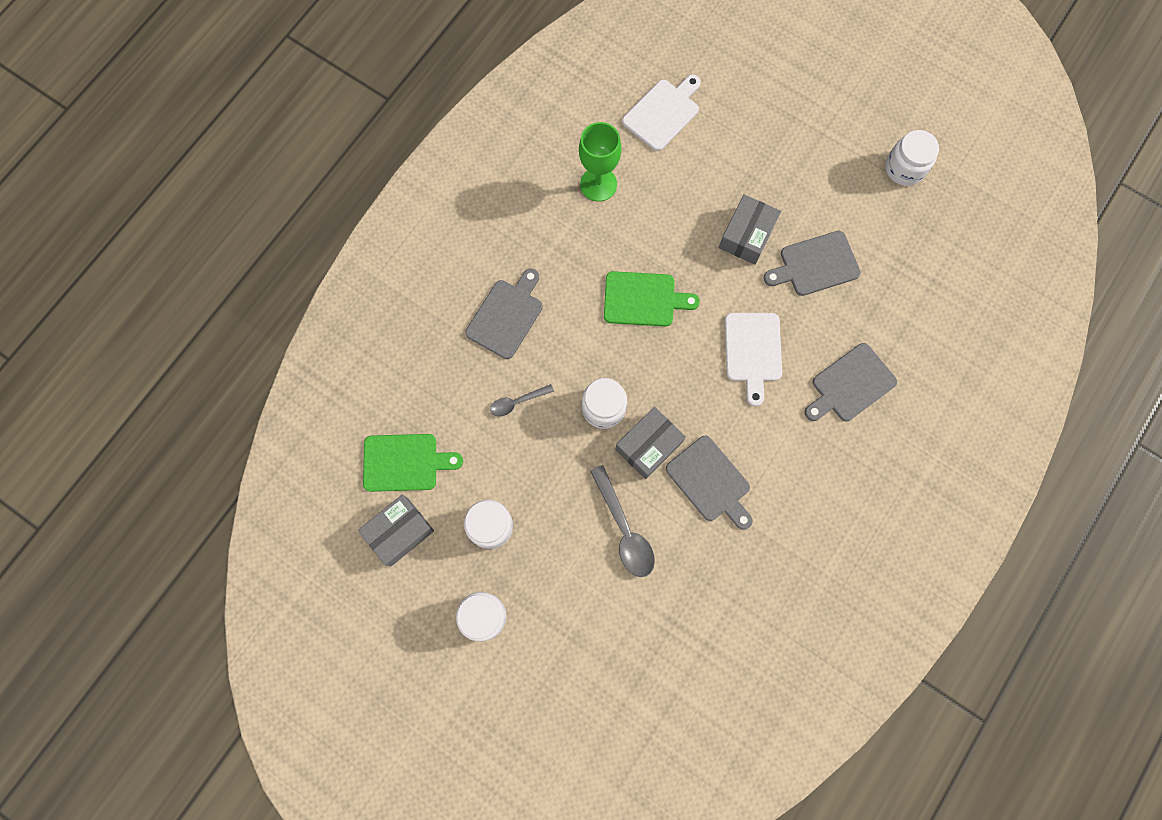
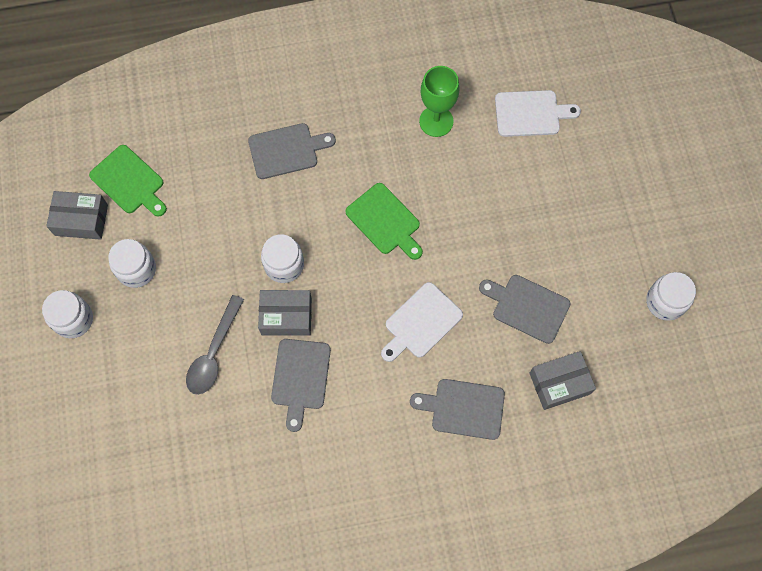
camera: 45 degrees right, 5 degrees down
(517, 402) = (235, 210): grey spoon -> none
(747, 235) = (500, 244): grey box -> grey box (559, 383)

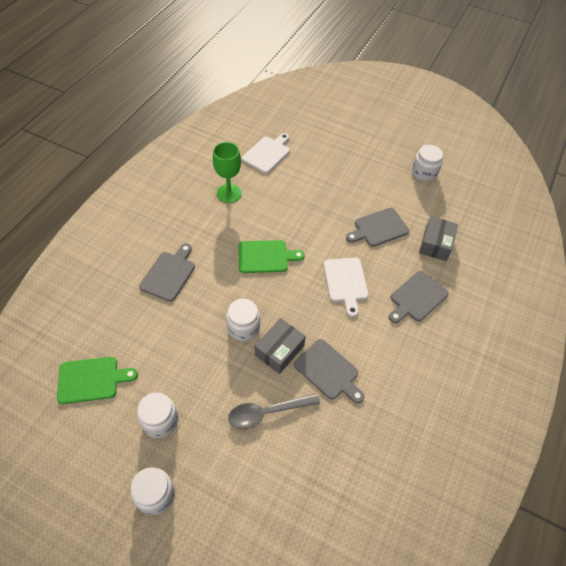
camera: 55 degrees left, 15 degrees down
(81, 220) = (85, 433): grey box -> none
(214, 353) = (267, 412): grey spoon -> grey spoon turned 105 degrees clockwise

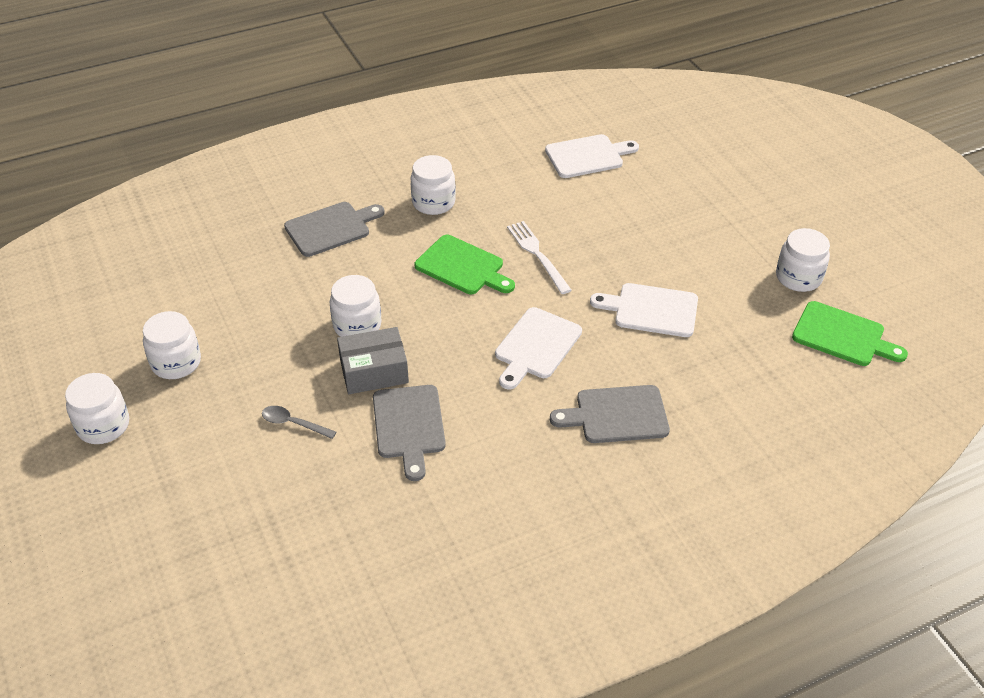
camera: 40 degrees right, 10 degrees down
(91, 379) = (150, 286): green cutting board -> green cutting board (842, 336)
(212, 225) = (433, 202): none -> white jar
(229, 193) = (489, 178): green goblet -> none
(267, 412) = (293, 423): grey spoon -> grey spoon, size x0.58
(297, 227) = (538, 255): none -> white fork
(378, 228) = (651, 310): grey cutting board -> white cutting board
(435, 244) = (717, 369): grey box -> none

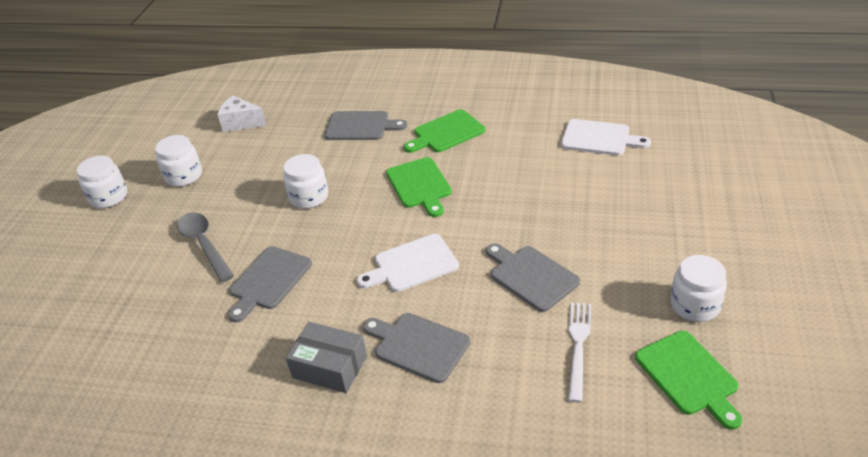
camera: 40 degrees right, 5 degrees down
(177, 275) = (241, 123): none -> white cheese
(293, 423) = (204, 244): grey spoon -> grey spoon, size x1.73
(374, 371) = (286, 232): grey box -> grey box (330, 367)
(433, 202) = (446, 133): white jar -> green cutting board
(538, 255) = (483, 198): white fork -> white fork (578, 346)
(651, 310) = (531, 276): white cutting board -> grey cutting board

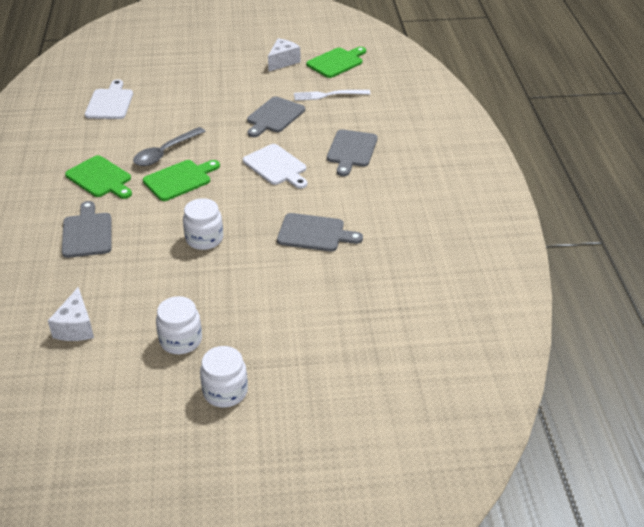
camera: 110 degrees left, 0 degrees up
(204, 244) = (282, 286): grey spoon -> grey spoon (165, 153)
(330, 367) = (384, 182): grey box -> none
(695, 305) = (283, 62): white jar -> white cheese

